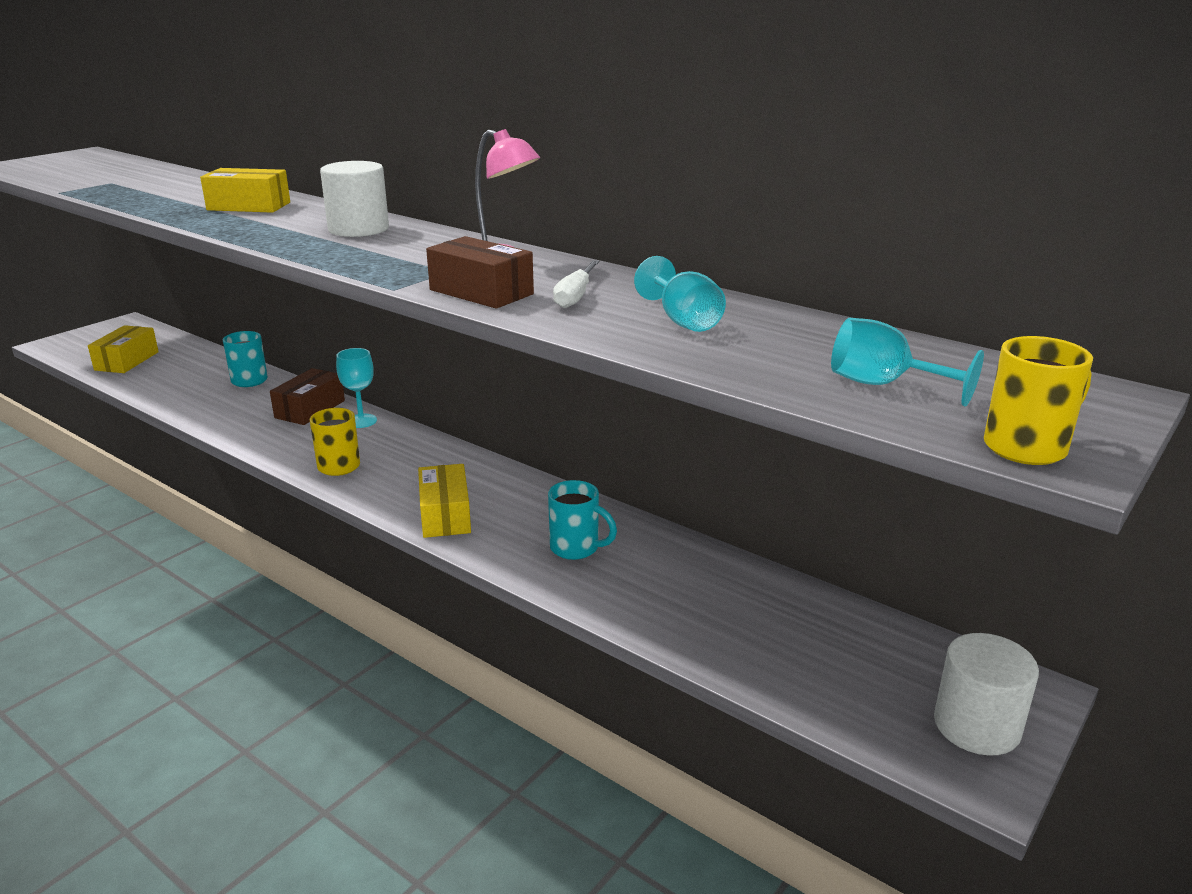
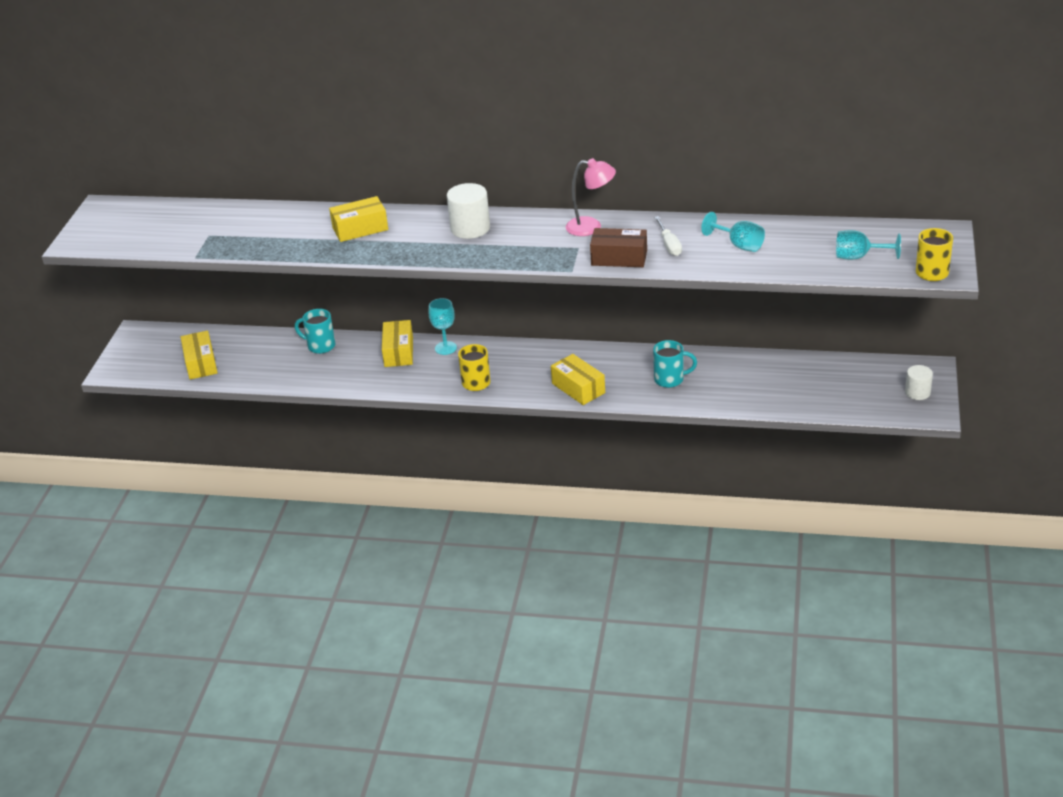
camera: 25 degrees left, 10 degrees up
(310, 409) = (398, 352): brown box -> yellow box
(976, 726) = (917, 392): white cylinder -> white cylinder, size x0.63

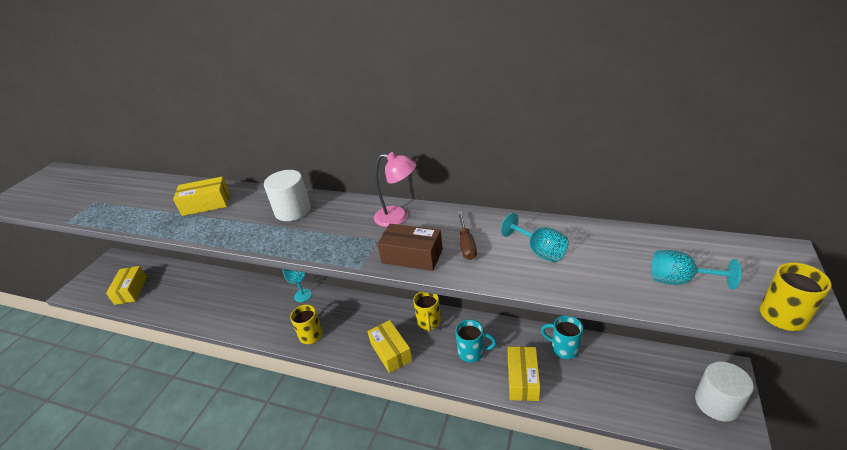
camera: 10 degrees right, 0 degrees up
(320, 346) = (217, 283): turquoise mug -> turquoise mug (564, 348)
(398, 352) = (267, 295): yellow box -> yellow box (522, 379)
(614, 359) = (429, 322): none -> yellow mug
(669, 245) = (466, 244): white screwdriver -> brown screwdriver
(917, 392) = (717, 403): white cylinder -> white cylinder, size x1.59

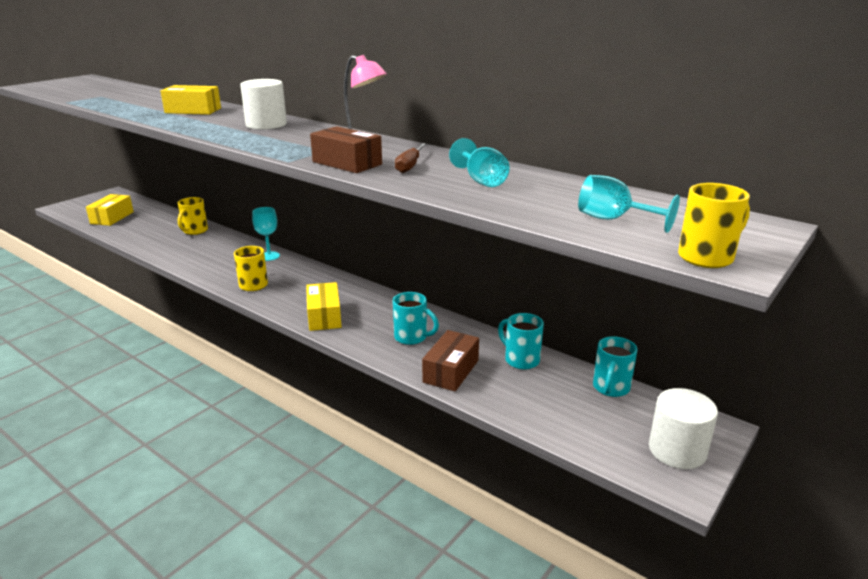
camera: 15 degrees right, 10 degrees down
(429, 322) = (384, 304): yellow mug -> yellow mug (195, 231)
(522, 379) = (451, 371): yellow box -> brown box
(640, 355) = (610, 388): none -> turquoise mug

